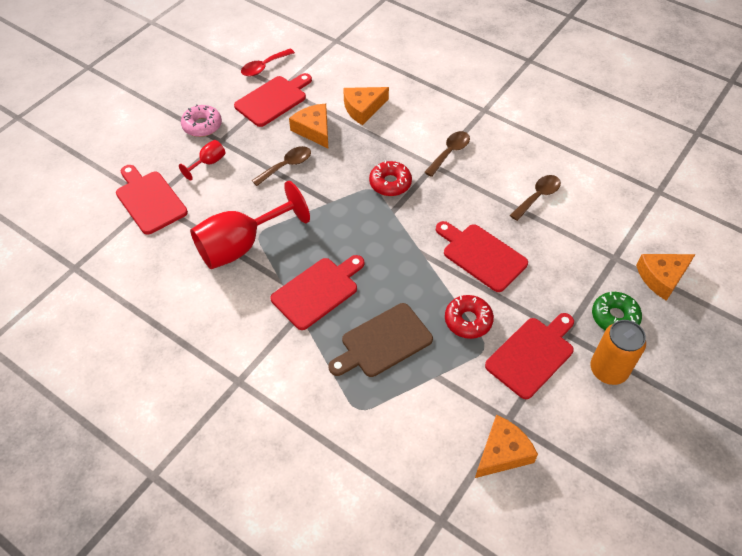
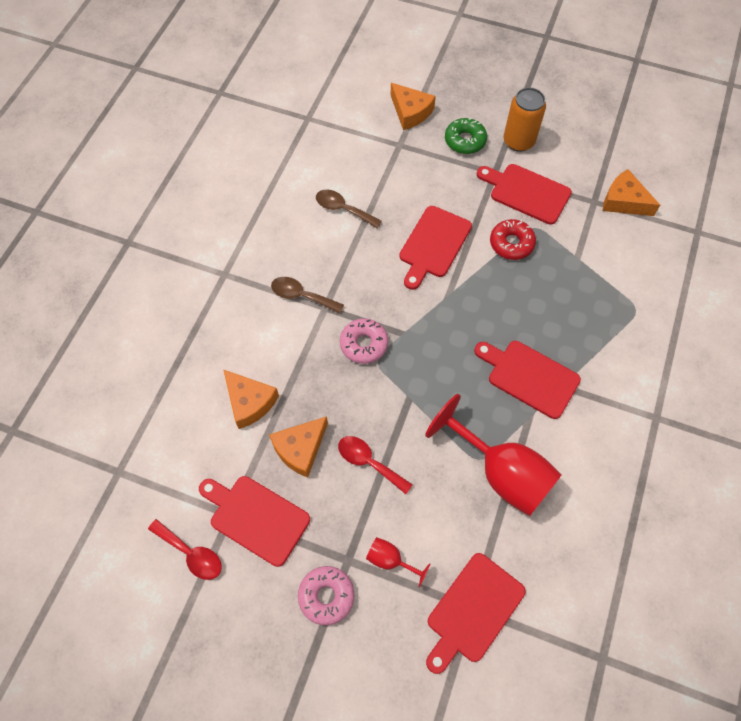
camera: 105 degrees left, 10 degrees up
(286, 166) = (368, 462): brown spoon -> red spoon
(383, 342) = (562, 305): brown cutting board -> none
(390, 183) = (364, 344): red donut -> pink donut

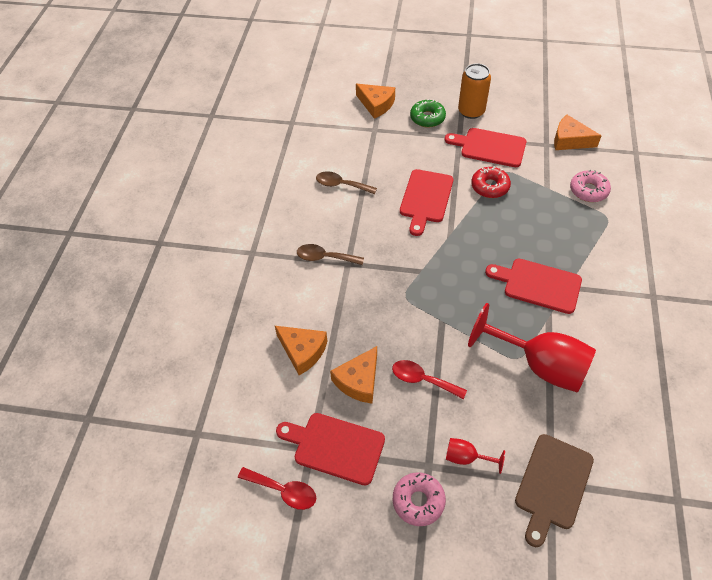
camera: 10 degrees left, 10 degrees down
(364, 344) = (390, 286): pink donut -> pink donut (588, 191)
(473, 610) = (552, 485): red cutting board -> brown cutting board

